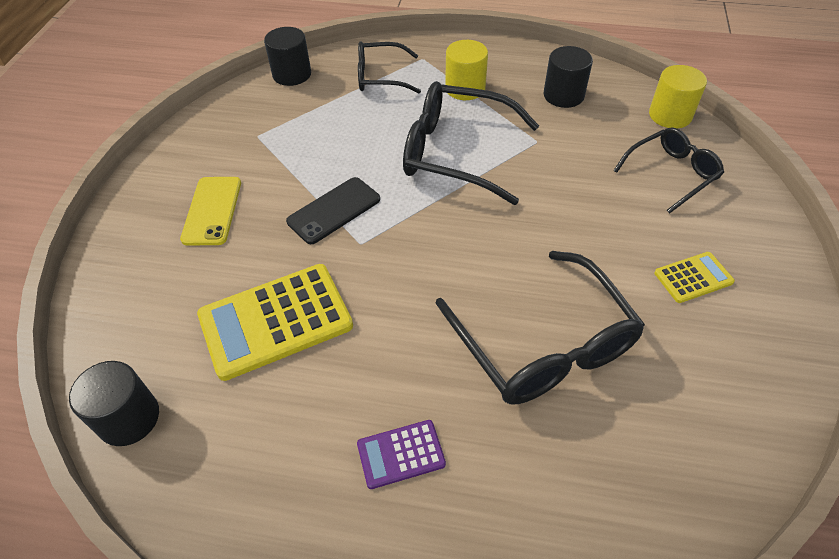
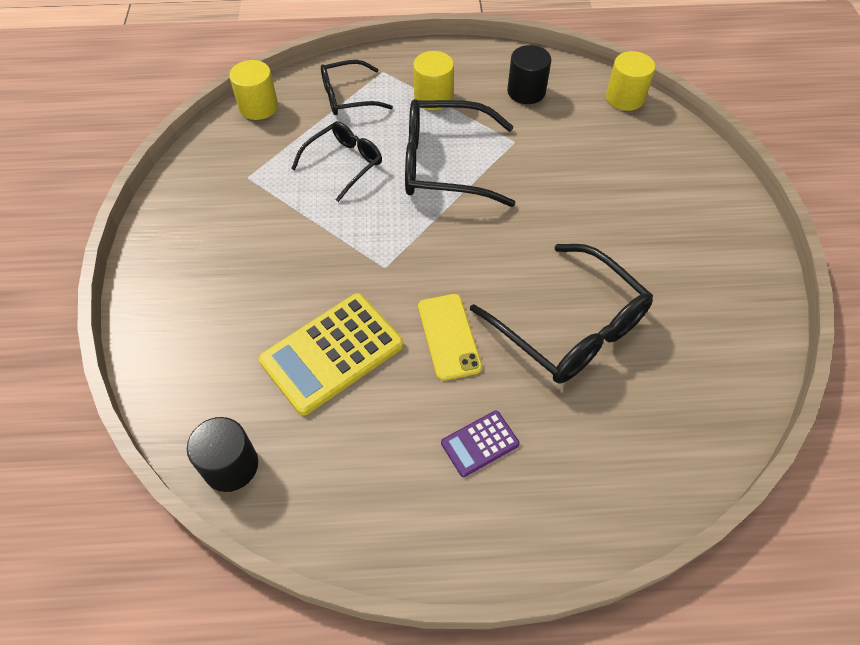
camera: 15 degrees left, 5 degrees up
(212, 210) = (232, 260): yellow phone -> yellow phone (449, 336)
(292, 74) = (258, 107): black cylinder -> yellow cylinder
(334, 210) = (349, 240): black phone -> none
(671, 174) = (638, 154): black glasses -> black glasses (344, 164)
(693, 277) = (677, 246): yellow calculator -> none

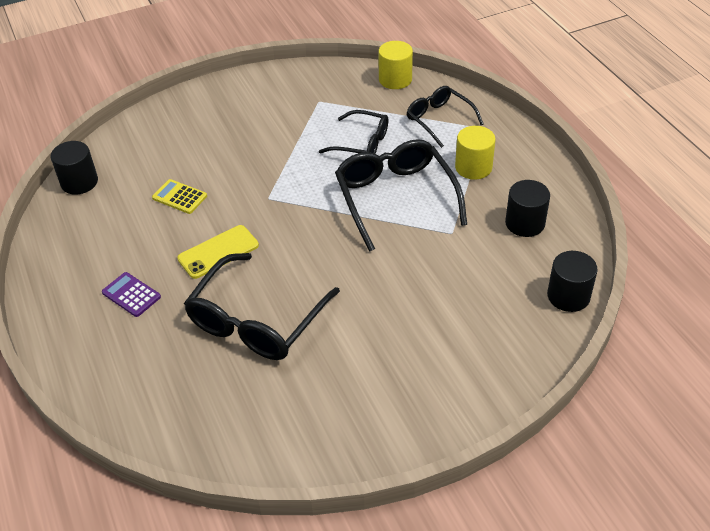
camera: 70 degrees right, 10 degrees down
(332, 353) = (179, 197): yellow calculator -> yellow calculator, size x0.50
(625, 98) = (568, 296): yellow cylinder -> black cylinder

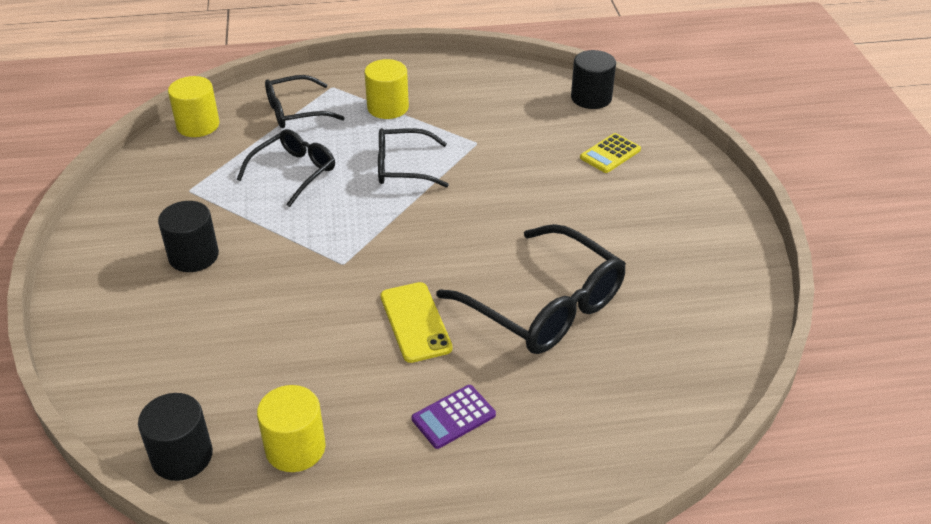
camera: 75 degrees left, 5 degrees down
(92, 227) = (295, 448): none -> yellow cylinder
(179, 197) = (289, 345): yellow calculator -> yellow calculator (610, 154)
(395, 198) = (403, 167): black glasses -> black glasses, size x0.60
(525, 223) = (487, 97): black cylinder -> black cylinder (193, 256)

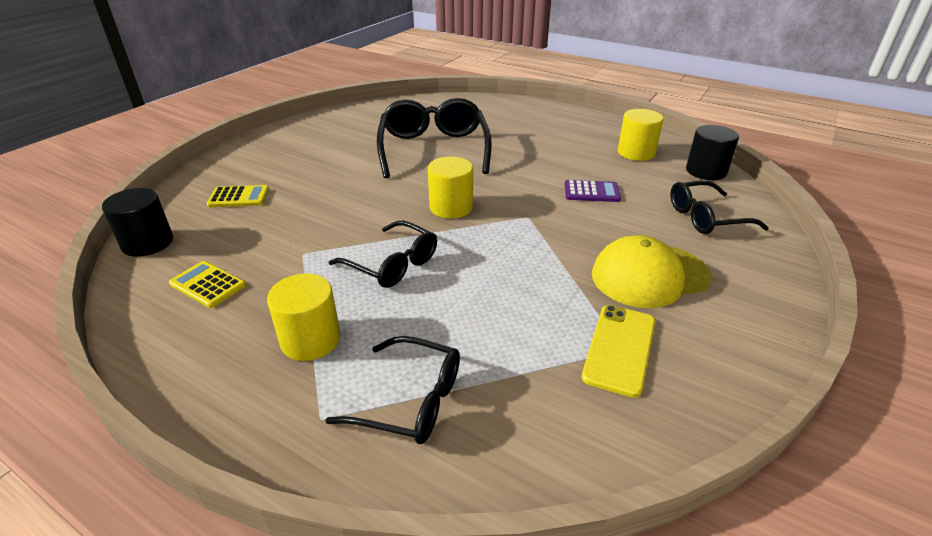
camera: 140 degrees left, 5 degrees down
(193, 256) = (649, 275): black cylinder -> yellow cap
(198, 125) = (557, 458): yellow cylinder -> yellow cylinder (451, 207)
(294, 172) = (493, 311): black glasses -> black glasses (706, 217)
(415, 322) = (515, 170): yellow phone -> yellow phone (619, 349)
(453, 417) = (541, 134): purple calculator -> purple calculator (591, 192)
(499, 100) = (207, 285): none -> yellow calculator

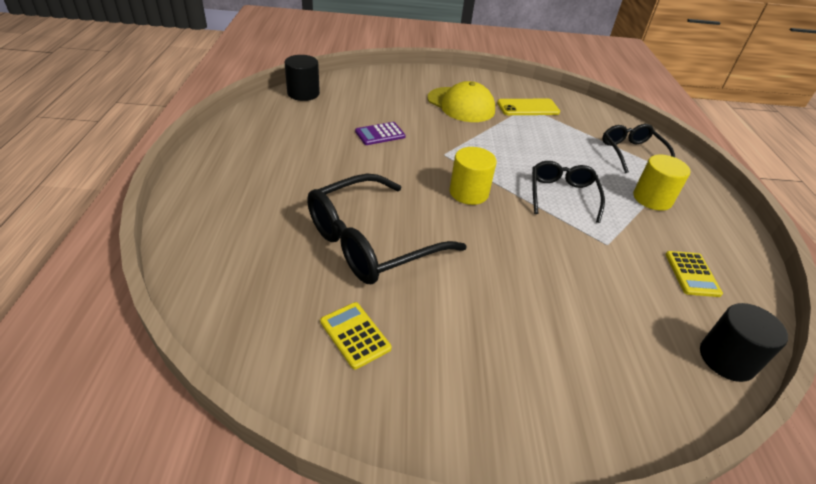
camera: 125 degrees left, 5 degrees up
(239, 197) = (605, 347): yellow calculator -> yellow calculator (355, 335)
(591, 192) = (380, 134): purple calculator -> purple calculator turned 90 degrees counterclockwise
(636, 153) = (289, 123): yellow cylinder -> none
(706, 217) = (376, 92): black glasses -> none

